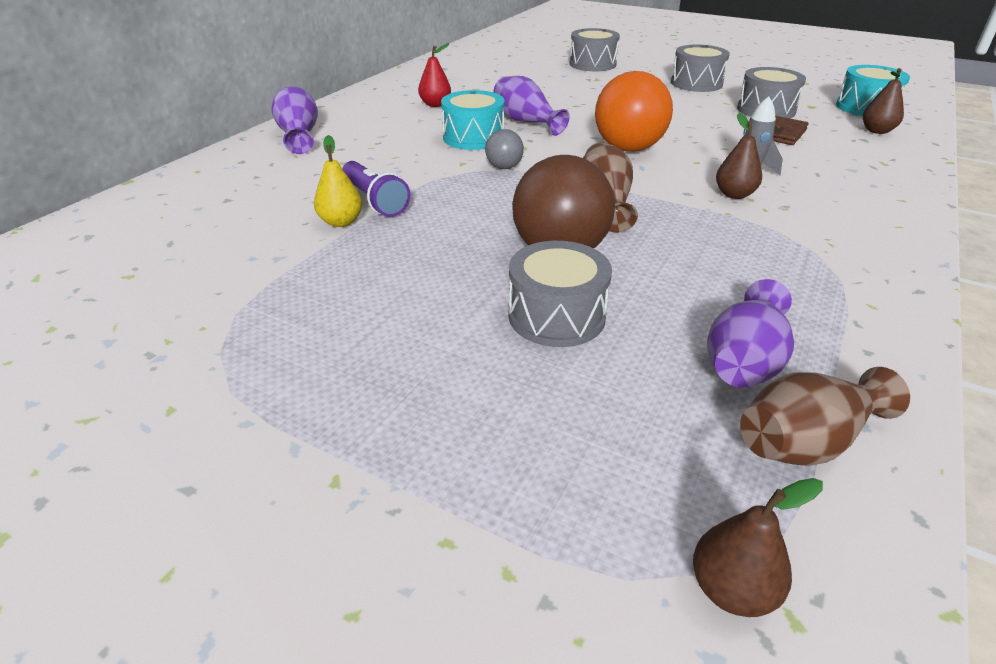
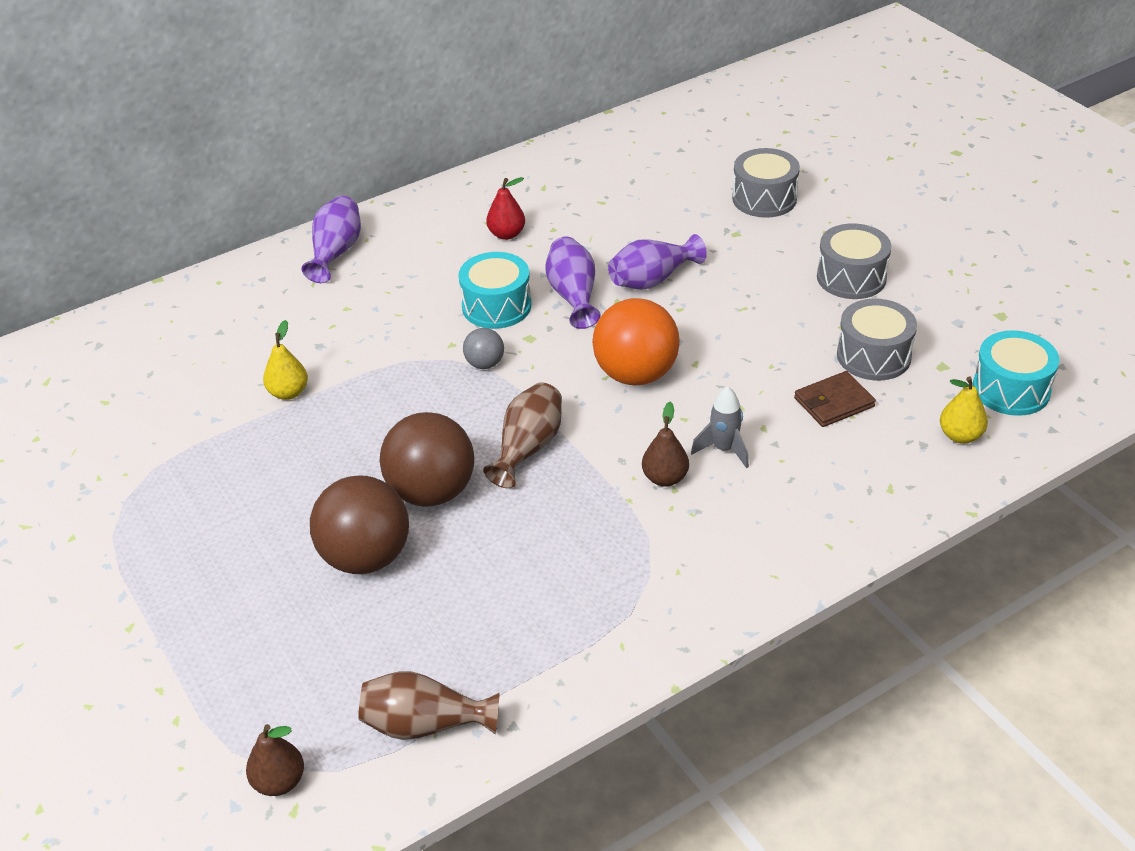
camera: 30 degrees right, 5 degrees up
(374, 200) = (334, 374): purple flashlight -> none
(556, 316) = (365, 557): grey drum -> brown ball
(744, 361) = (457, 651): purple vase -> purple vase (652, 280)
(877, 131) = (960, 436): brown pear -> yellow pear

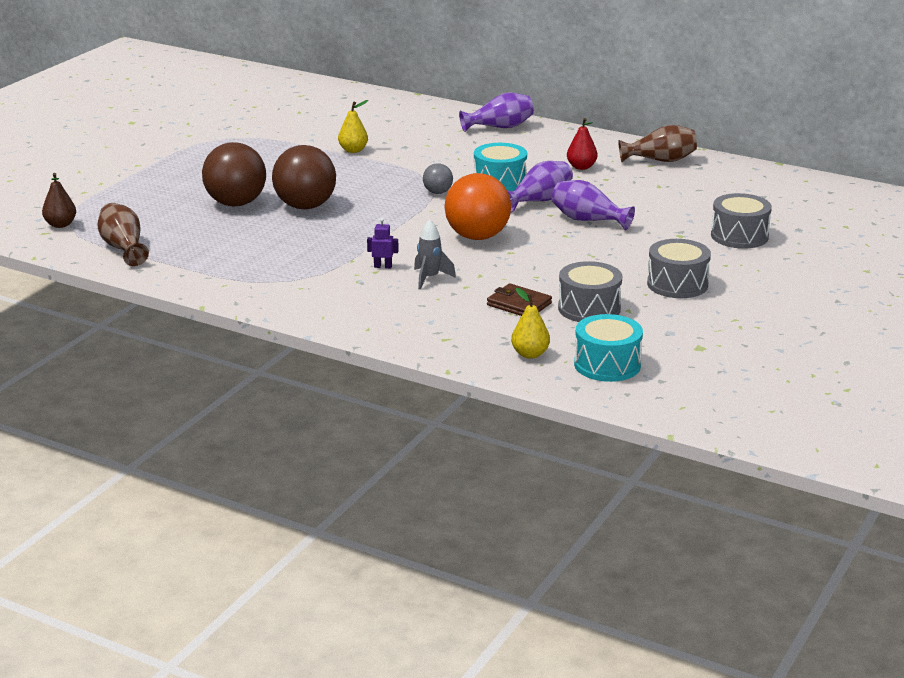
camera: 60 degrees right, 15 degrees down
(528, 448) = (371, 222): brown vase -> brown vase (660, 160)
(665, 478) = (383, 266): brown pear -> purple robot

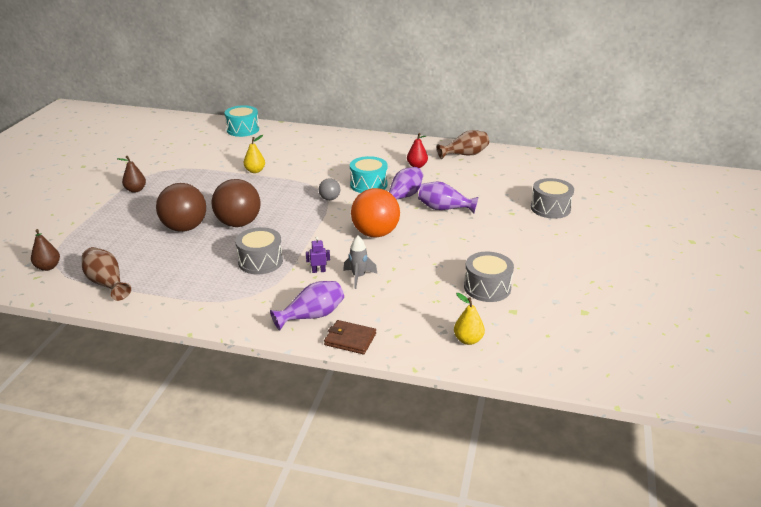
camera: 15 degrees left, 5 degrees up
(189, 156) = (135, 190): none -> brown pear
(500, 127) = (347, 141): purple vase -> purple vase (312, 316)
(519, 304) = (435, 291): brown wallet -> brown wallet (350, 339)
(607, 365) = (530, 341): turquoise drum -> turquoise drum (243, 130)
(677, 284) = (535, 256): grey drum -> grey drum (260, 261)

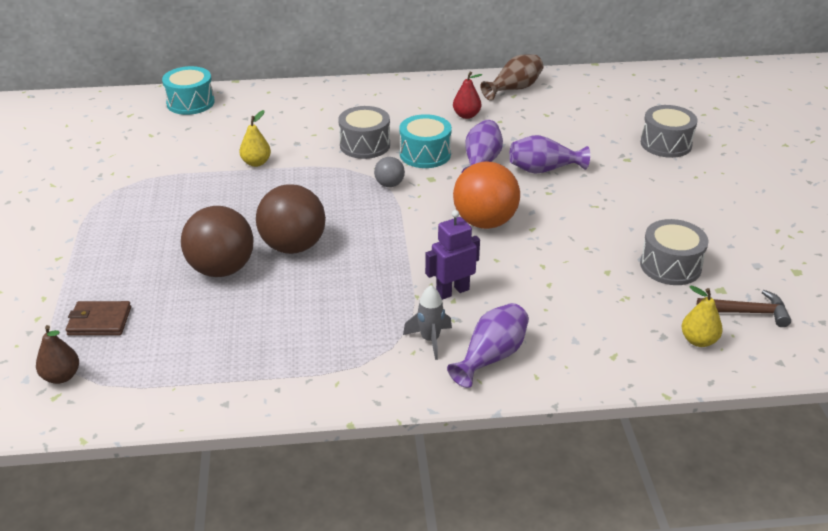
camera: 20 degrees left, 5 degrees up
(107, 283) = (173, 380): brown vase -> none
(135, 190) = (102, 226): brown pear -> none
(260, 261) = (366, 295): grey drum -> grey drum (365, 145)
(318, 271) = (452, 291): purple robot -> purple robot, size x1.77
(350, 339) = (562, 376): brown wallet -> brown wallet (99, 321)
(358, 277) = (509, 288): grey rocket -> grey rocket (430, 340)
(522, 330) = (748, 312): none -> brown hammer

